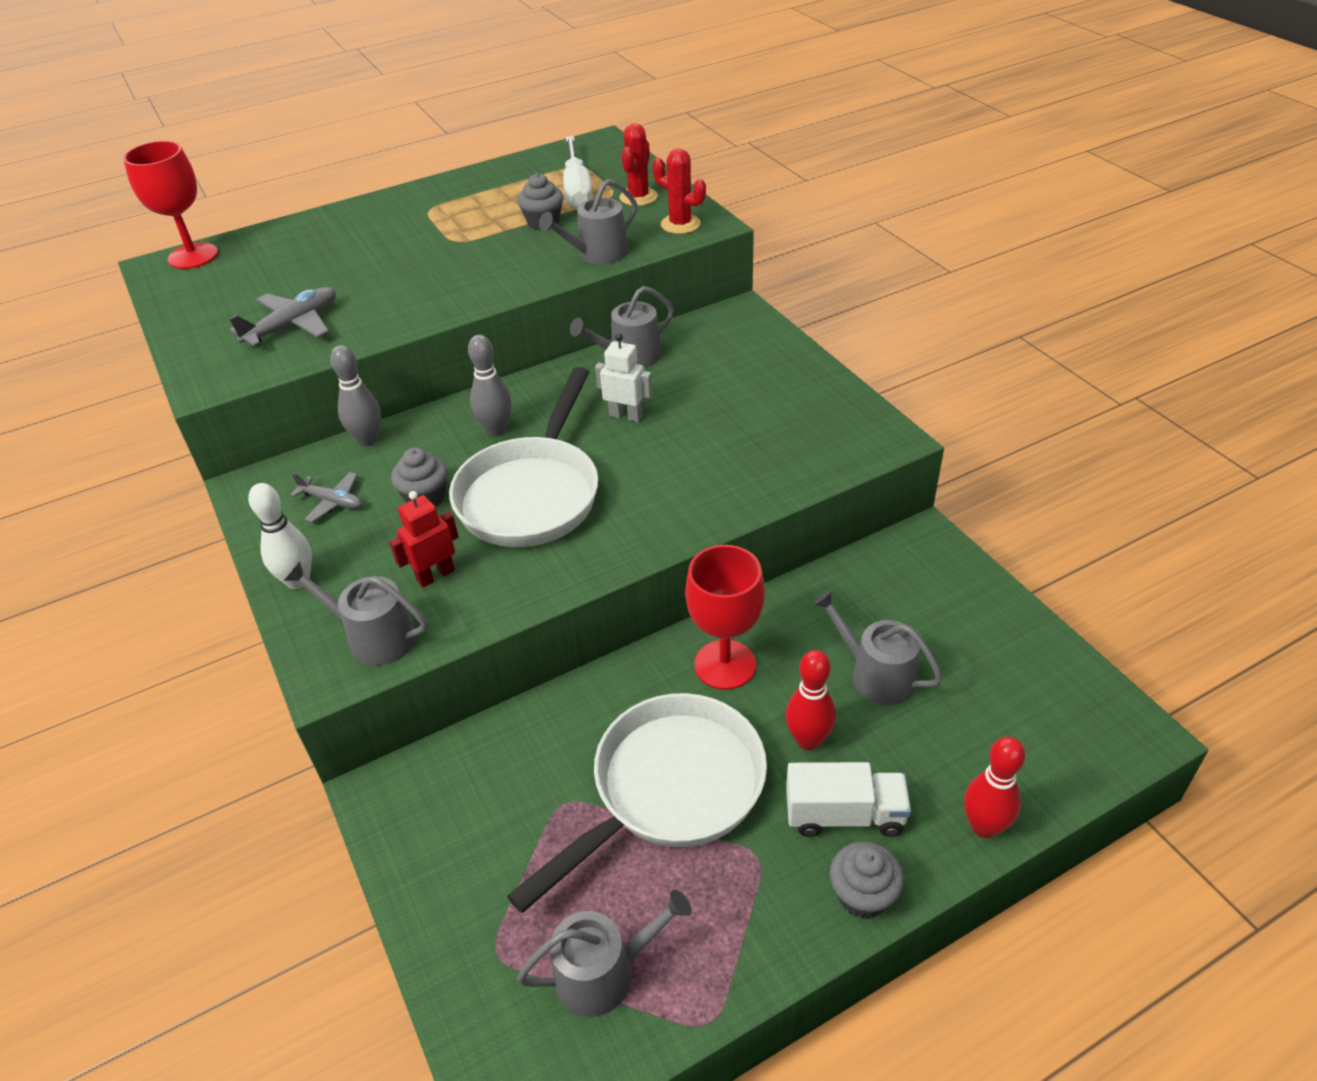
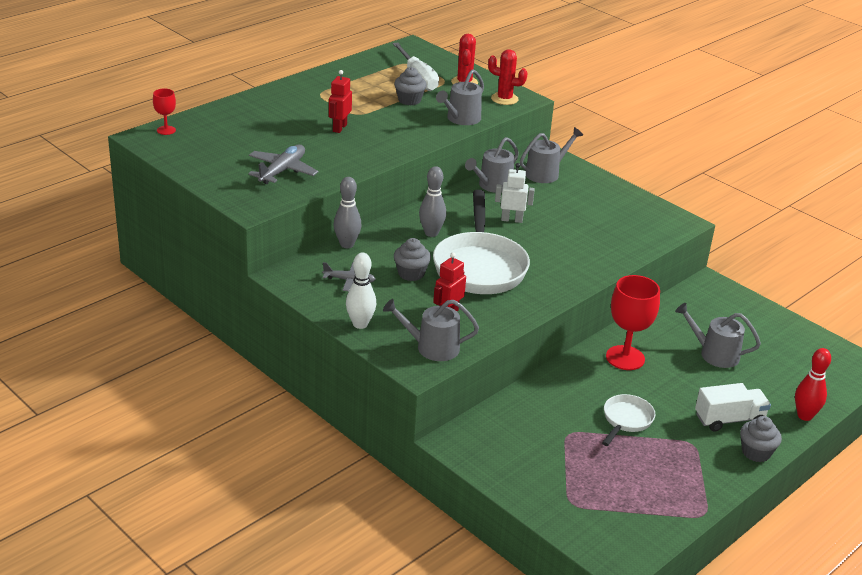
camera: 20 degrees left, 10 degrees down
(193, 256) = (166, 130): red goblet -> red goblet, size x0.52
(418, 262) = (339, 128): none -> red robot
(604, 972) = (636, 502): grey watering can -> grey watering can (545, 173)
(668, 790) = (626, 420): white pan -> white pan, size x0.50
(808, 740) = (692, 388): red bowling pin -> none

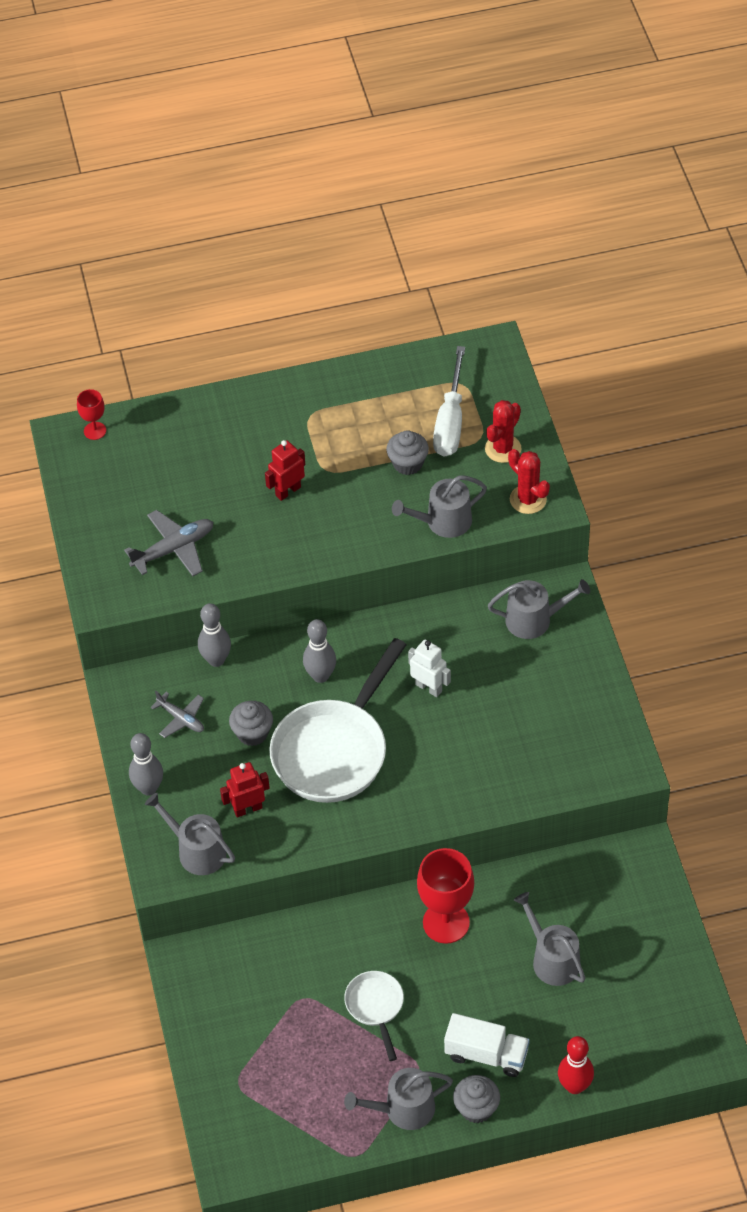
camera: 35 degrees right, 20 degrees up
(360, 324) = (148, 788): white bowling pin -> grey bowling pin
(492, 185) = (452, 619): grey watering can -> grey watering can (403, 1109)
(626, 420) = (375, 1007): white pan -> white pan turned 75 degrees counterclockwise

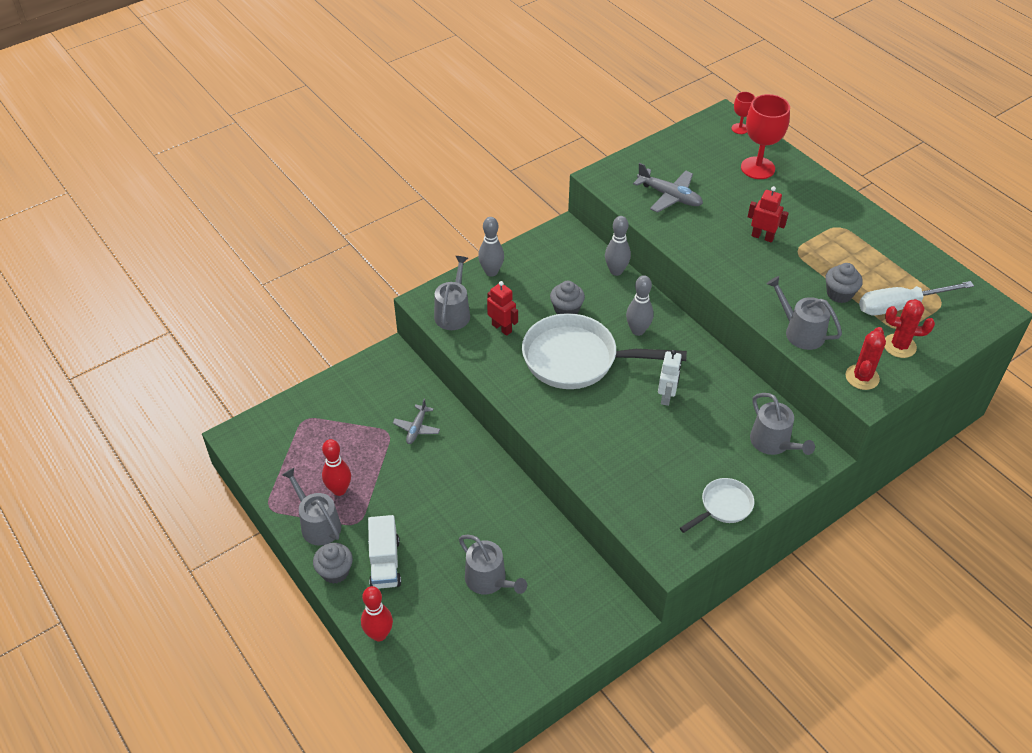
camera: 65 degrees right, 5 degrees down
(181, 719) = (556, 269): grey plane -> grey plane (417, 428)
(364, 1073) = (339, 490): none -> red bowling pin
(375, 1007) = (398, 478): white pan -> white pan (723, 506)
(446, 922) = (490, 498): red goblet -> red goblet (757, 168)
(552, 959) = (489, 580): grey watering can -> grey watering can turned 105 degrees clockwise

